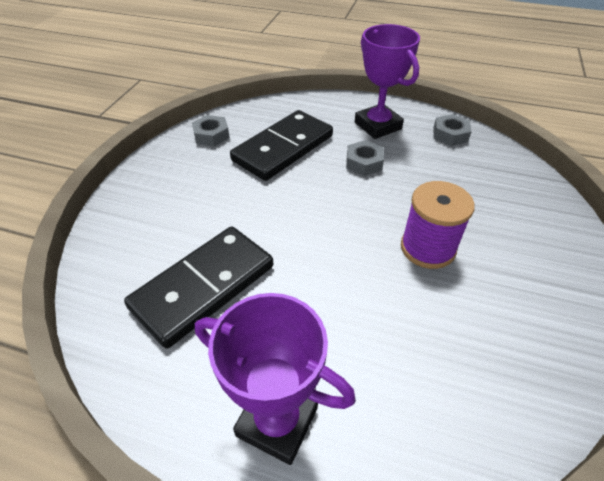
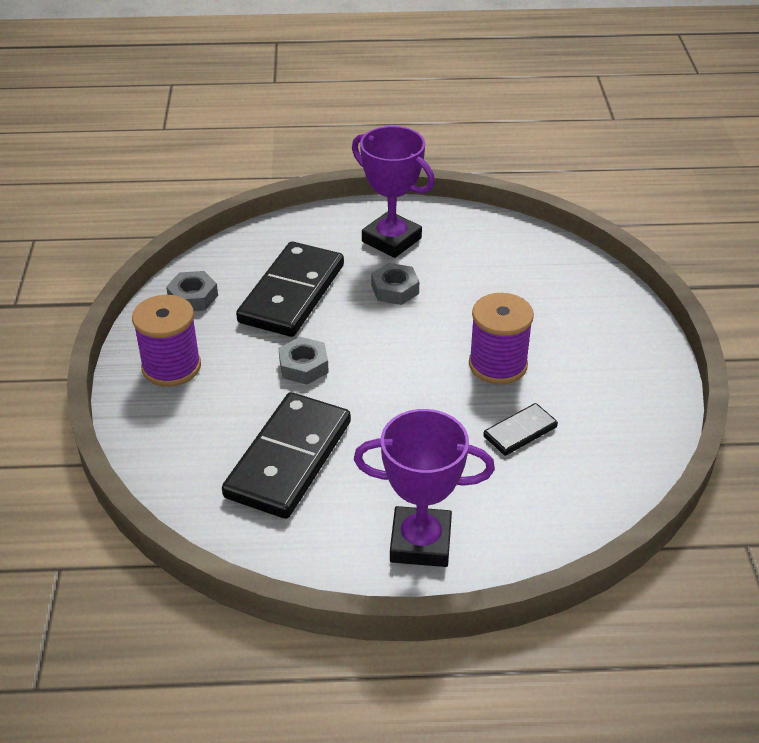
camera: 20 degrees left, 5 degrees down
(163, 182) = (171, 367): none -> purple spool
(426, 323) = (520, 432): none -> black domino
(450, 134) = (479, 233): grey nut -> grey nut (303, 366)

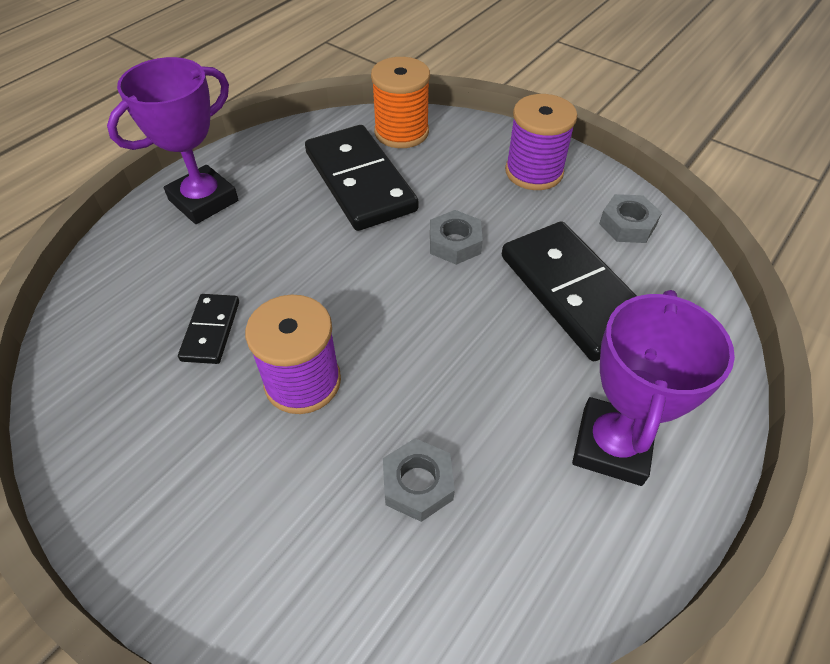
camera: 130 degrees right, 10 degrees up
(189, 476) = (401, 132): none -> orange spool
(391, 240) = (611, 446): purple trophy -> purple trophy turned 60 degrees counterclockwise
(395, 289) = (507, 381): grey nut -> grey nut (418, 484)

